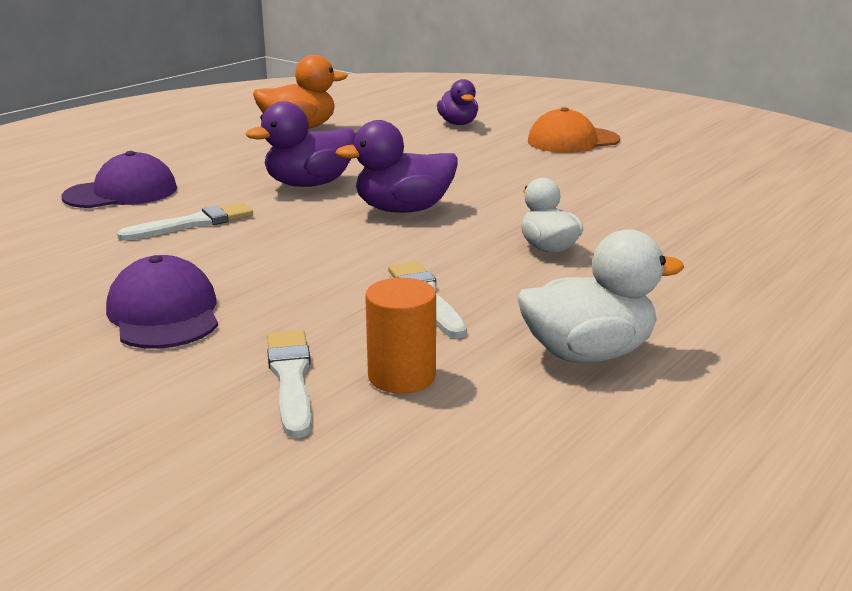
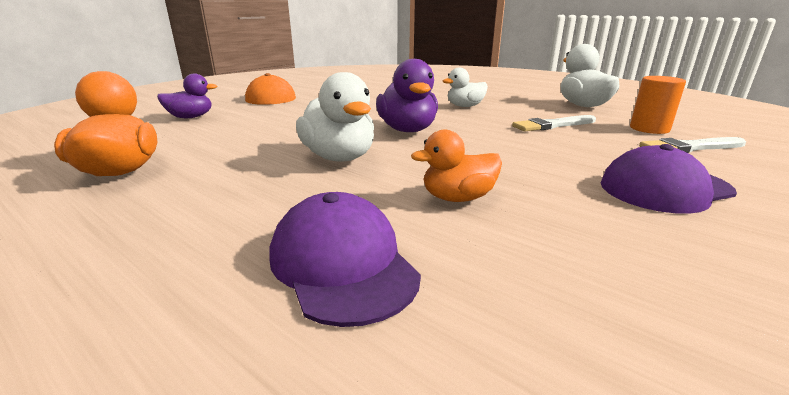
camera: 90 degrees left, 0 degrees up
(193, 223) = (458, 198): white brush -> orange duck
(309, 184) = (339, 157): purple duck -> white duck

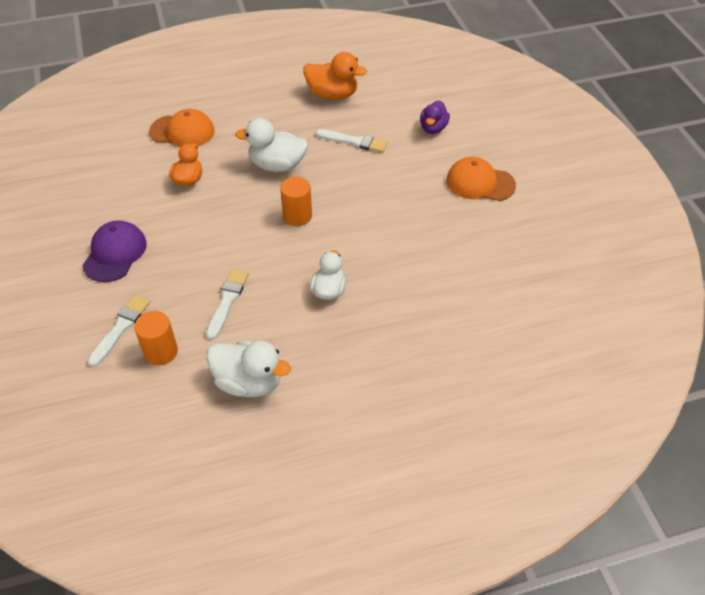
camera: 125 degrees right, 25 degrees up
(245, 137) = (354, 142): none -> white brush
(342, 263) = (182, 131): purple cap -> orange cap
(407, 130) = (297, 216): purple duck -> orange cylinder

